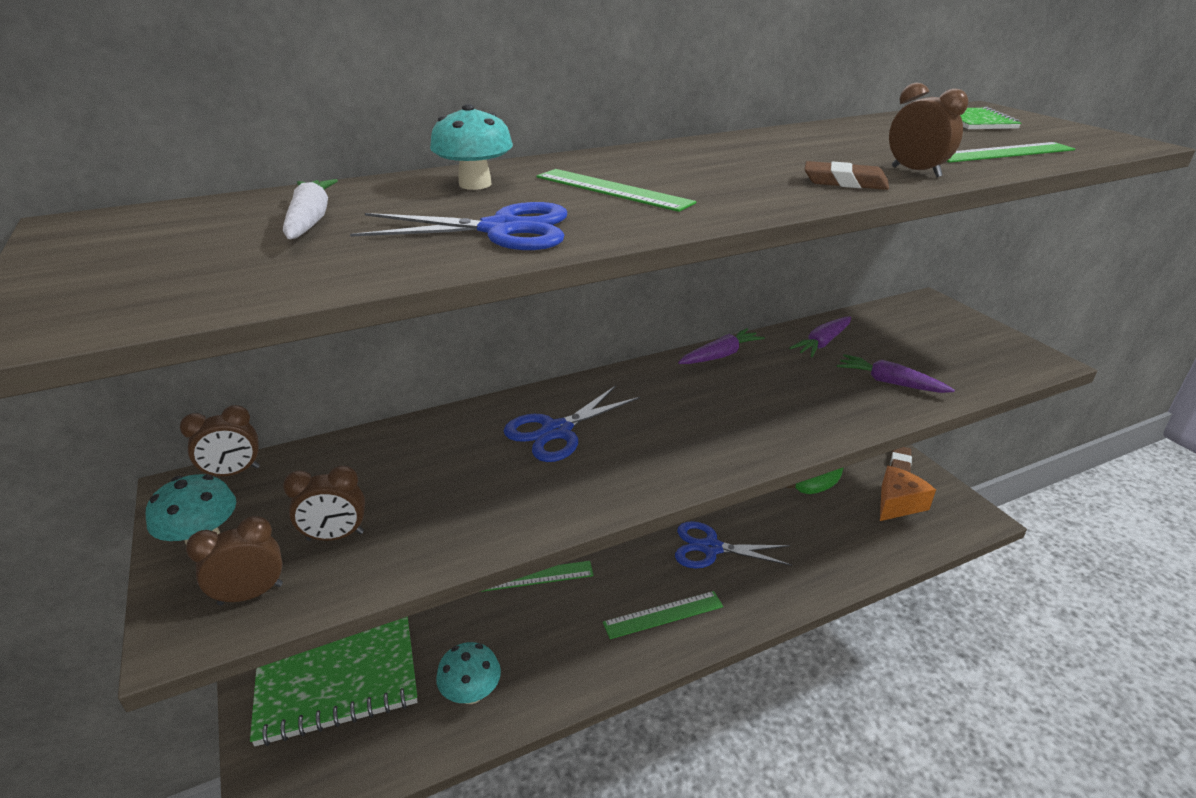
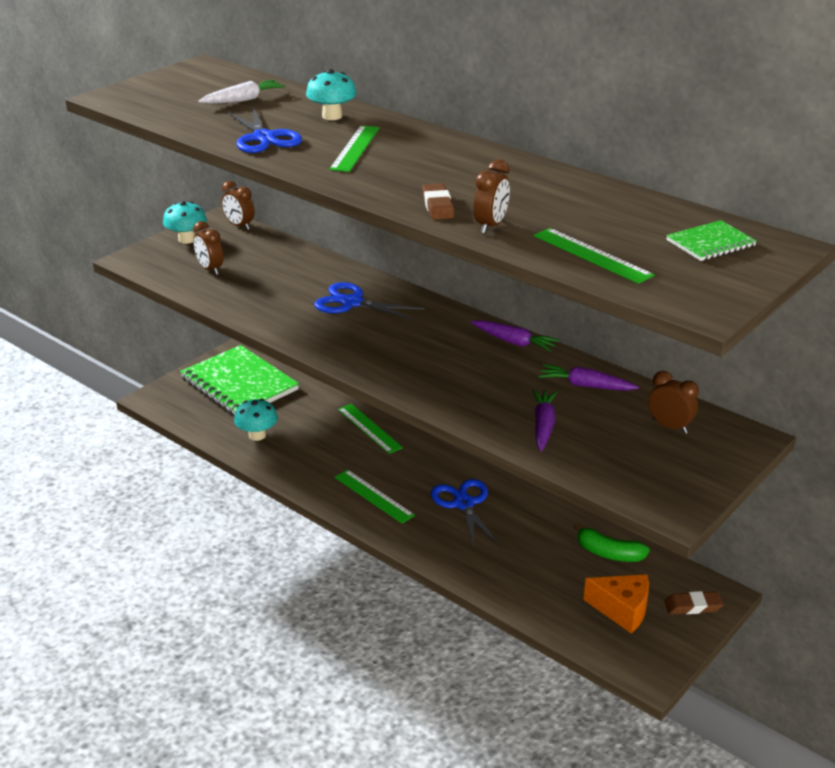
camera: 65 degrees right, 0 degrees up
(251, 594) = (160, 264): brown clock -> brown clock (669, 426)

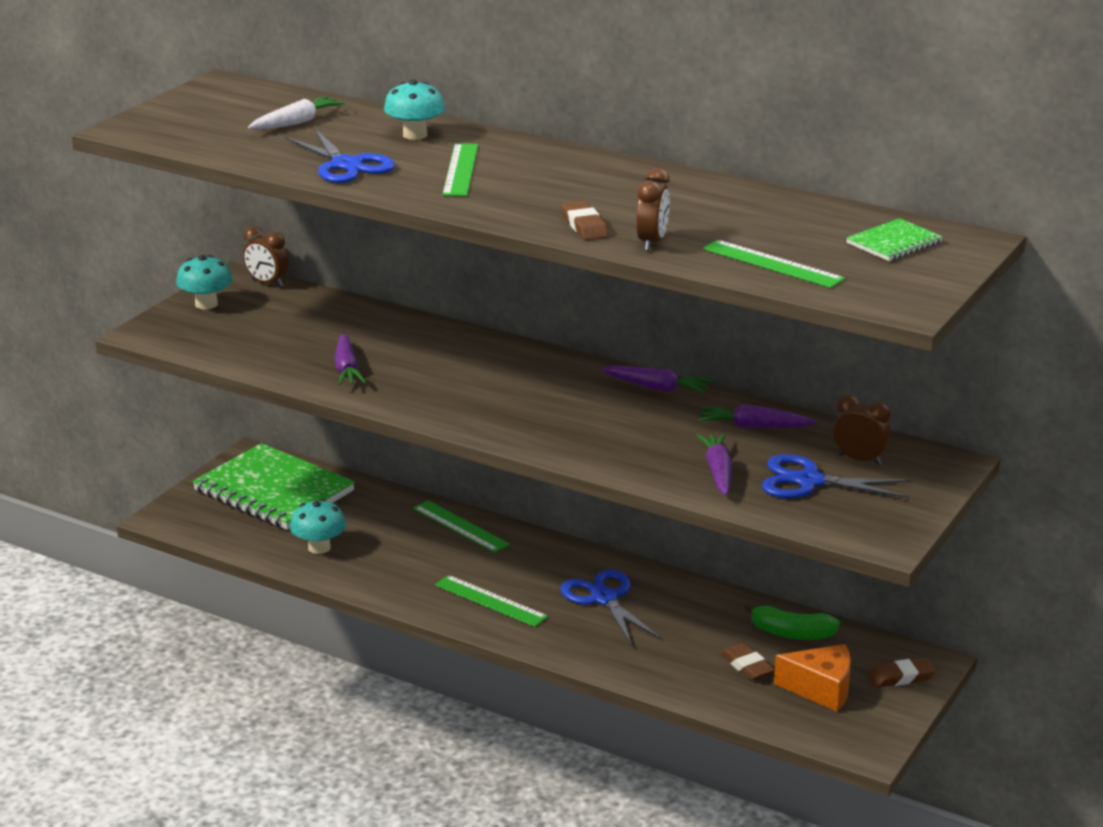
camera: 10 degrees left, 5 degrees down
(210, 269) = (252, 337): brown clock -> none
(271, 303) = (347, 369): none -> purple carrot
(352, 303) = (447, 360): blue scissors -> blue scissors (809, 481)
(565, 580) = (747, 666): none -> brown eraser

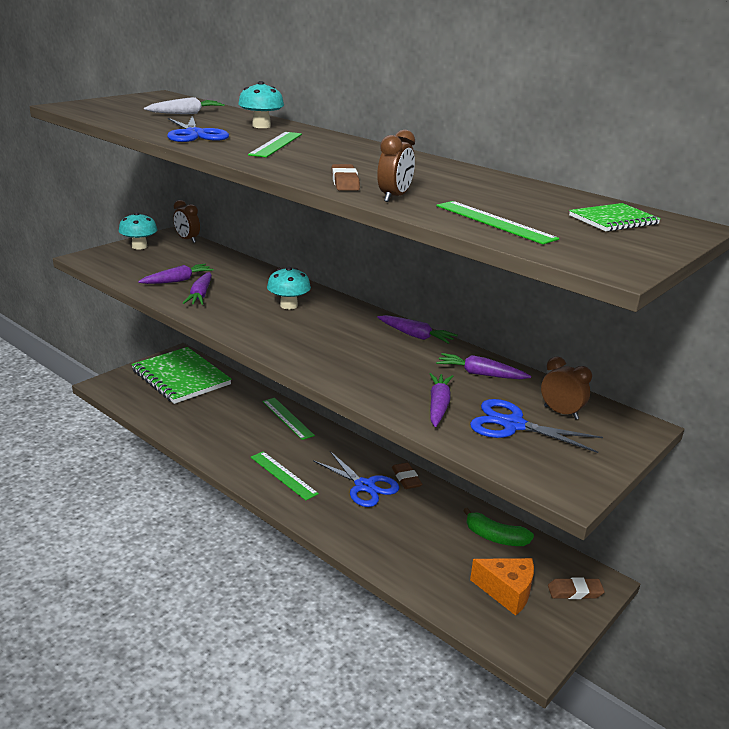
camera: 10 degrees right, 0 degrees up
(300, 351) = (177, 280): none -> purple carrot
(319, 548) = (188, 419): turquoise mushroom -> turquoise mushroom (288, 305)
(604, 598) = (364, 486): blue scissors -> blue scissors turned 150 degrees clockwise
(747, 666) = (453, 560): brown eraser -> brown eraser (406, 478)

